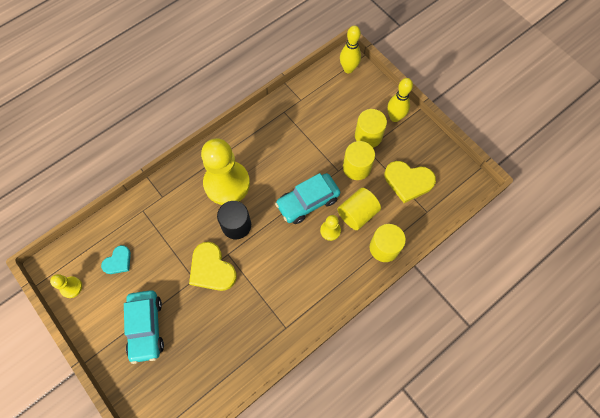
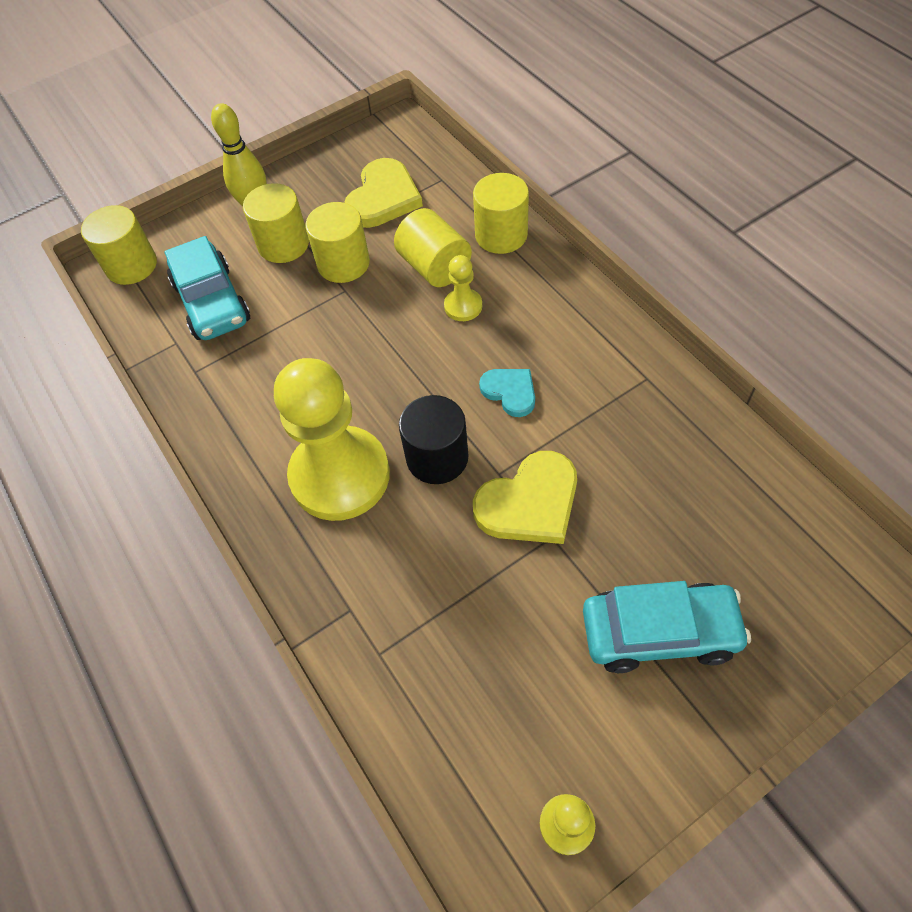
camera: 80 degrees left, 10 degrees down
(118, 261) = (503, 706): turquoise heart -> turquoise heart (510, 392)
(308, 202) = (401, 337): turquoise car -> turquoise car (212, 303)
(348, 69) = (131, 266): yellow bowling pin -> yellow cylinder

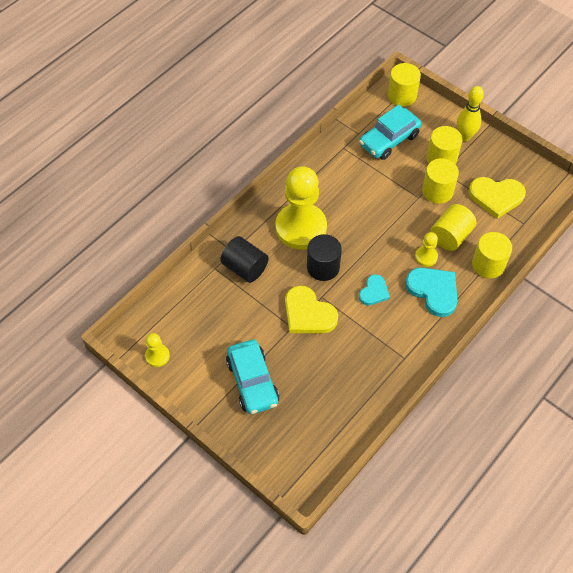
camera: 70 degrees right, 0 degrees up
(397, 594) = (245, 268): none -> black cylinder
(530, 311) = (433, 291): none -> turquoise heart

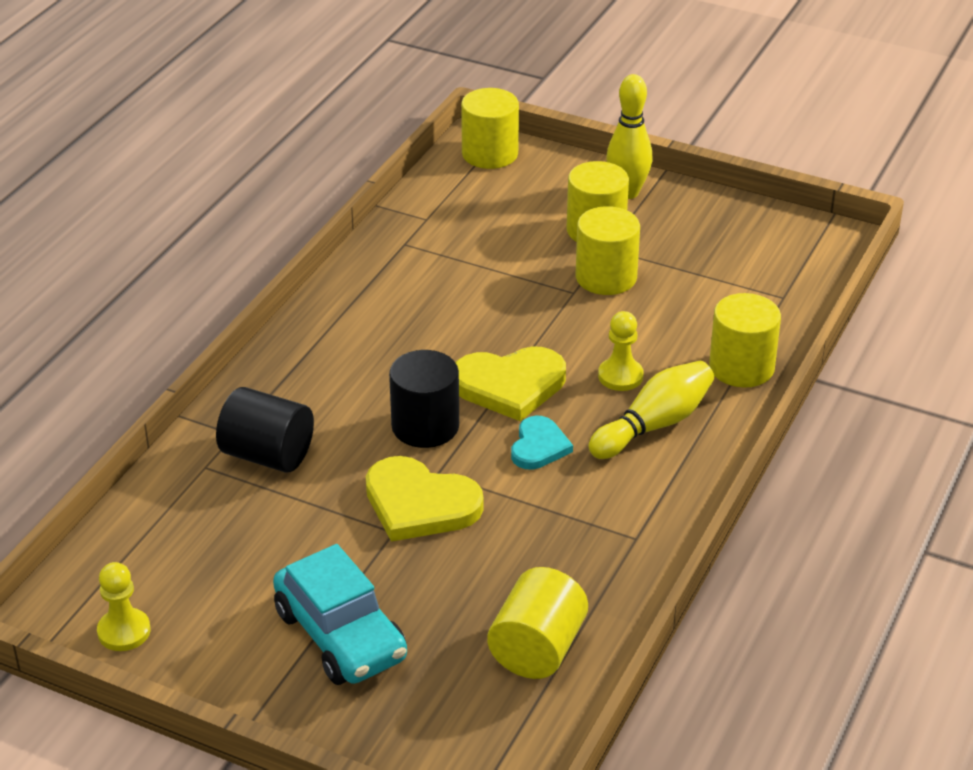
camera: 15 degrees left, 20 degrees down
(301, 228) = (361, 374): yellow pawn -> none
(389, 140) = (488, 219): turquoise car -> none
(433, 291) = (654, 425): turquoise heart -> yellow bowling pin
(450, 236) = (655, 338): yellow cylinder -> yellow cylinder (537, 649)
(496, 197) = (718, 268): yellow heart -> yellow heart (510, 385)

